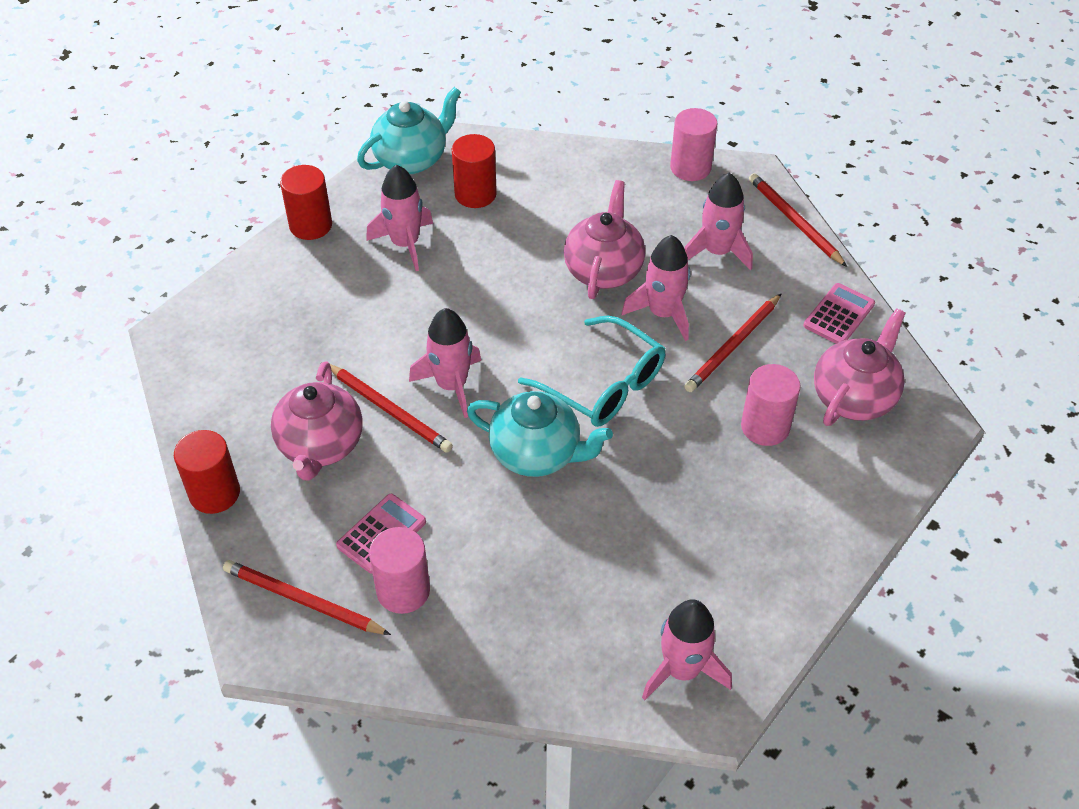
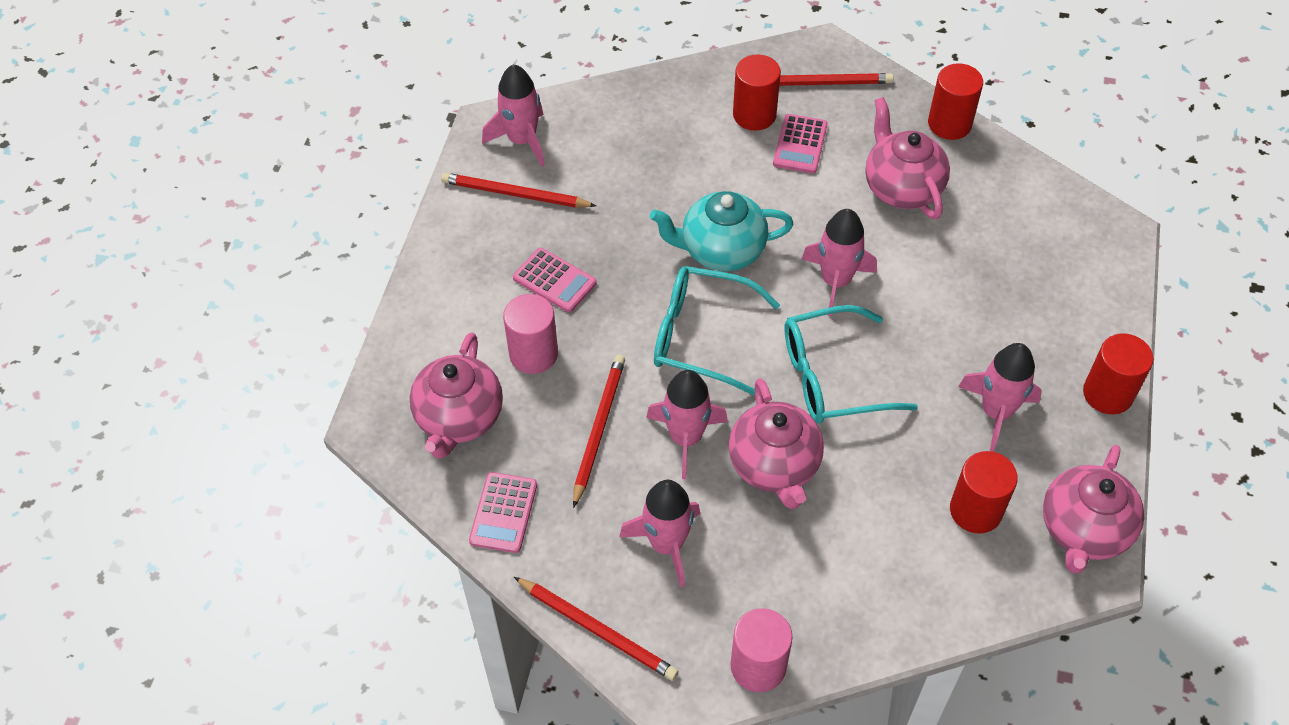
camera: 155 degrees right, 5 degrees up
(389, 410) = (871, 239): red pencil -> red pencil (515, 194)
(403, 590) = (754, 115): pink cylinder -> red cylinder
(412, 159) = (1083, 530): turquoise teapot -> pink teapot
(513, 313) = (832, 377): none -> turquoise glasses
(715, 488) = (554, 280): none -> pink calculator

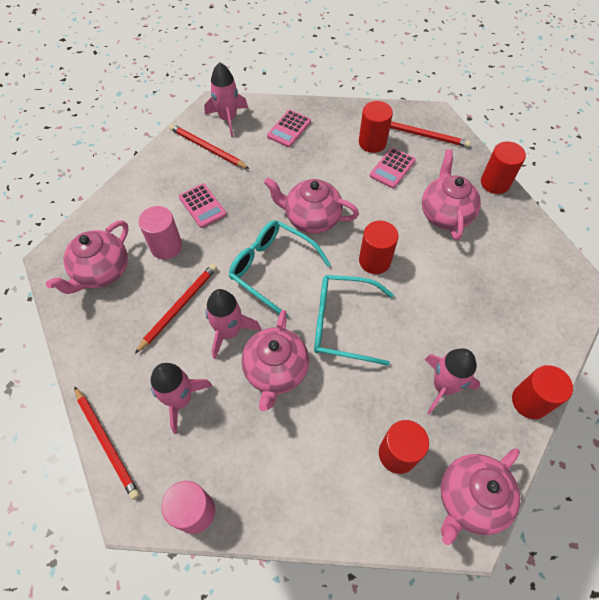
camera: 20 degrees right, 5 degrees up
(504, 513) = (94, 341): pink calculator -> pink calculator (289, 129)
(721, 250) = (311, 218): turquoise teapot -> pink teapot
(836, 281) = (374, 261): pink rocket -> red cylinder

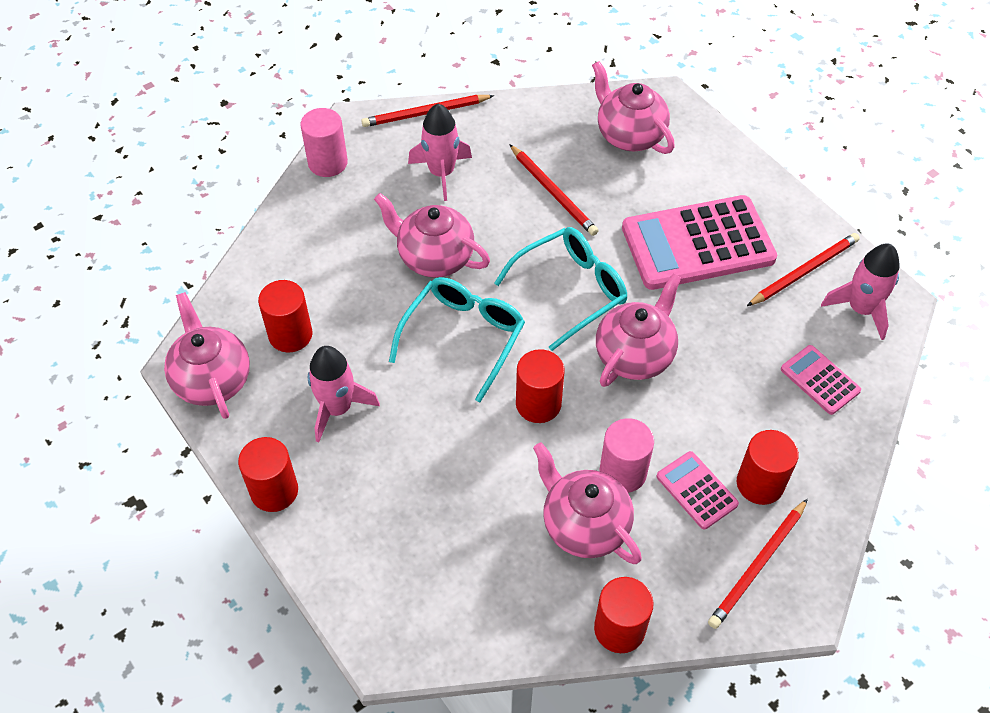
camera: 110 degrees right, 5 degrees down
(166, 246) = (644, 196): pink cylinder -> pink cylinder (623, 472)
(202, 206) = (698, 244): pink calculator -> pink calculator, size x2.10
(229, 332) = (501, 229): pink rocket -> none
(445, 214) = (584, 525): pink teapot -> pink teapot turned 150 degrees counterclockwise

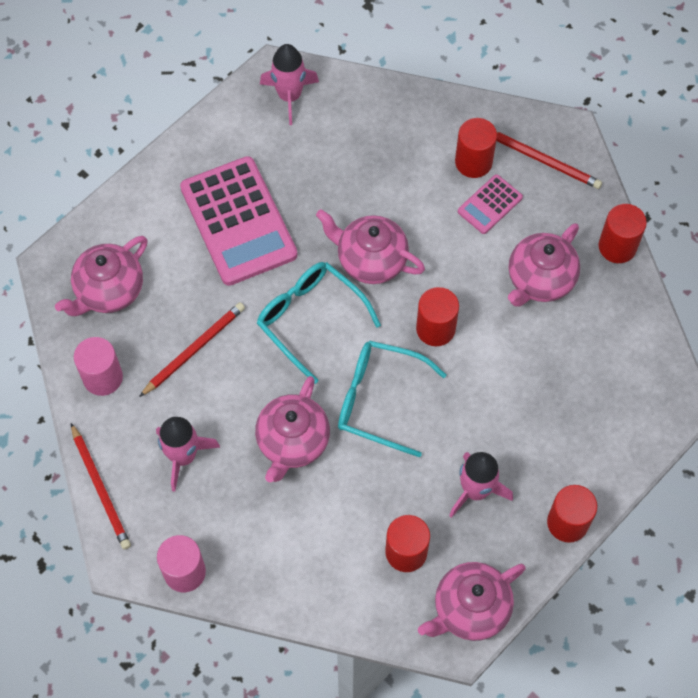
camera: 100 degrees left, 10 degrees up
(623, 472) = (486, 258): pink cylinder -> pink cylinder (103, 377)
(803, 271) = (256, 138): red pencil -> none
(820, 380) = (368, 124): pink calculator -> none

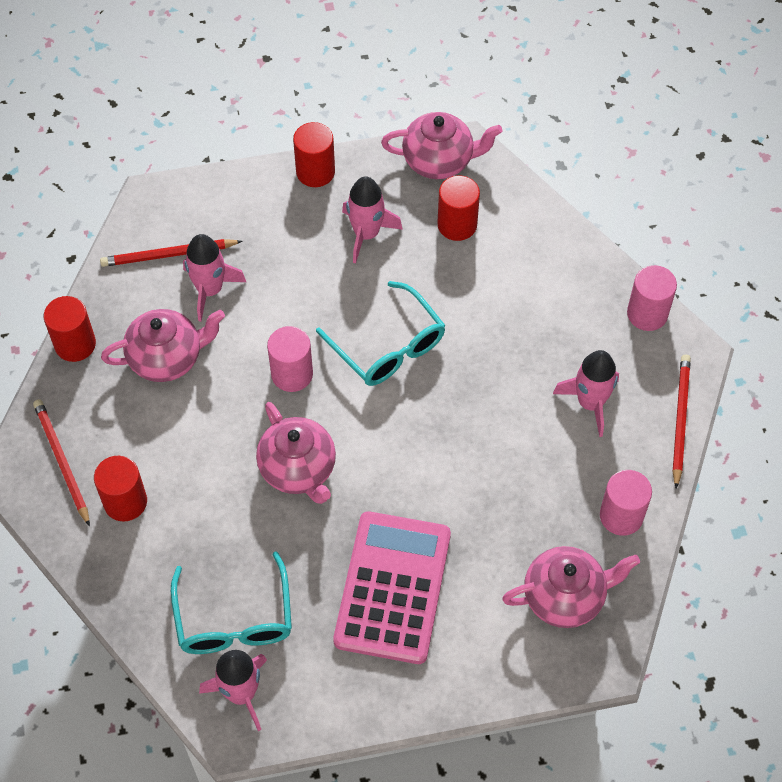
camera: 145 degrees left, 5 degrees down
(194, 350) = (520, 489): red pencil -> red pencil (169, 255)
(292, 442) = (487, 357): pink teapot -> none
(310, 319) = (394, 451): turquoise glasses -> turquoise glasses (234, 619)
(435, 329) = (292, 374): red cylinder -> pink cylinder
(490, 205) = (148, 451): pink calculator -> none
(558, 355) = (210, 290): none -> pink rocket

